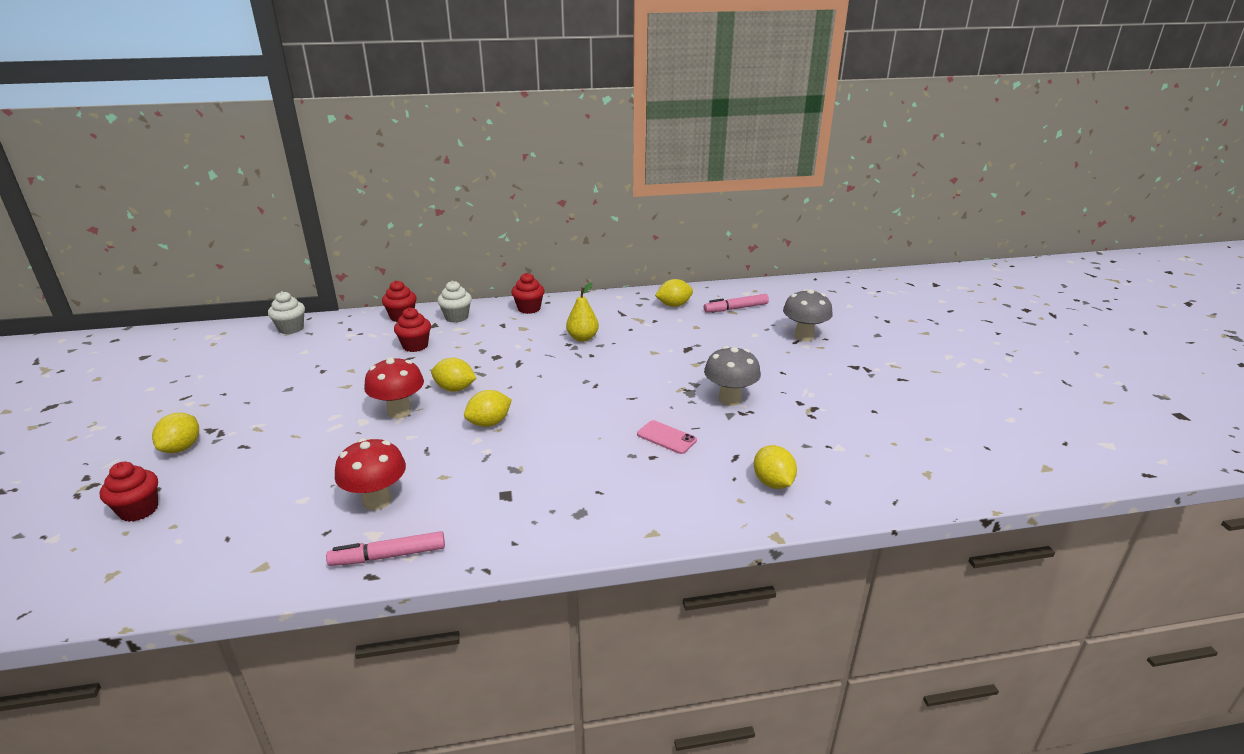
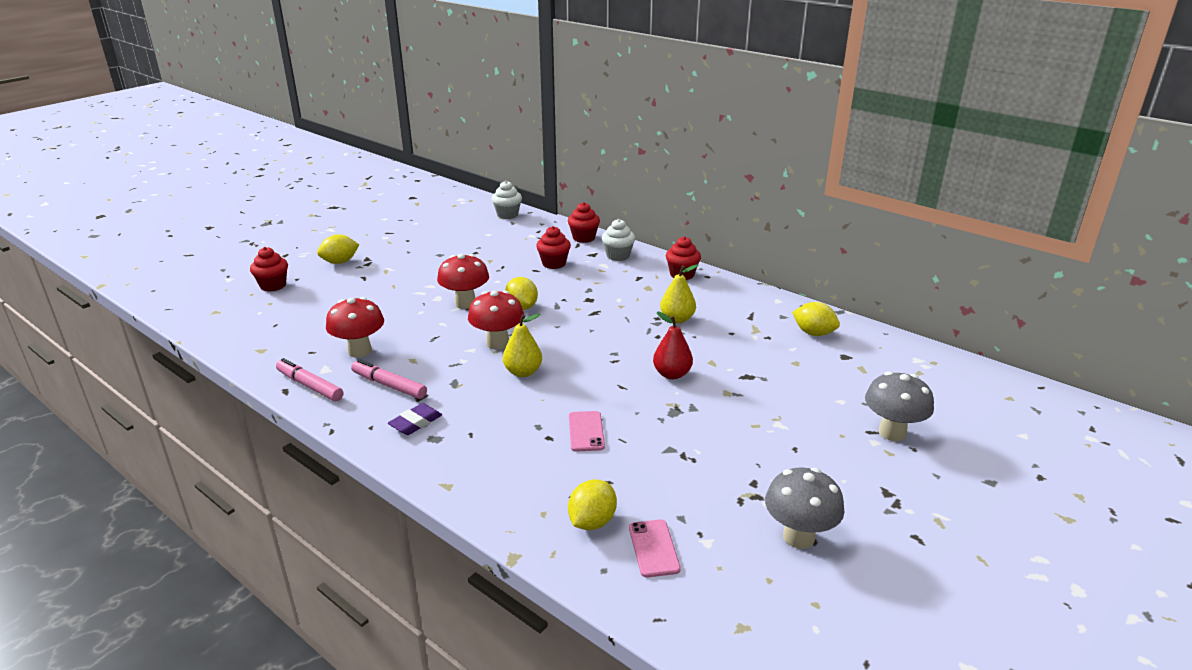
camera: 50 degrees right, 0 degrees up
(489, 423) = (497, 343): yellow lemon -> red mushroom
(544, 514) = (415, 423): none -> purple eraser
(550, 430) = (523, 372): none -> yellow pear
(646, 372) = (672, 374): none -> red pear
(729, 399) = (695, 438): grey mushroom -> grey mushroom (798, 537)
(736, 308) = (872, 368): pink marker -> pink marker (389, 385)
(825, 470) = (654, 548): none -> pink phone

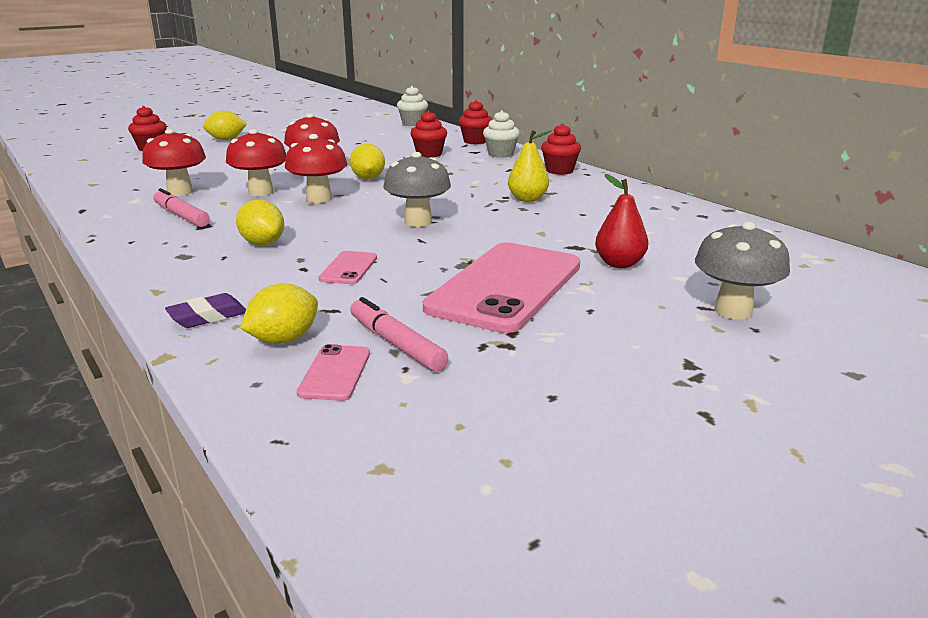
camera: 15 degrees right, 5 degrees down
(310, 386) = (107, 209): pink marker -> pink marker (396, 344)
(415, 423) = (177, 243): purple eraser -> purple eraser (208, 316)
(437, 341) = (261, 192): none -> red mushroom
(523, 372) = (324, 220): yellow pear -> none
(672, 374) = (486, 237): red pear -> red pear (619, 264)
(721, 433) = (505, 286): none -> pink phone
(798, 537) = (533, 389): grey mushroom -> grey mushroom (418, 222)
(814, 333) = (683, 222): yellow lemon -> yellow lemon (262, 243)

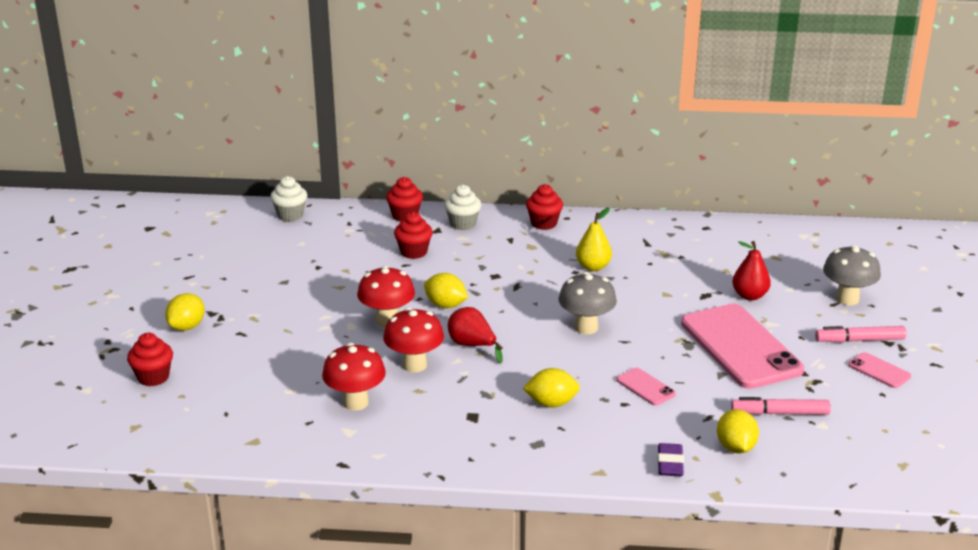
camera: 50 degrees left, 5 degrees up
(181, 216) = (432, 420): pink marker -> pink marker (859, 340)
(319, 199) = (472, 346): red mushroom -> red pear
(335, 373) = (796, 445): pink phone -> pink phone (879, 370)

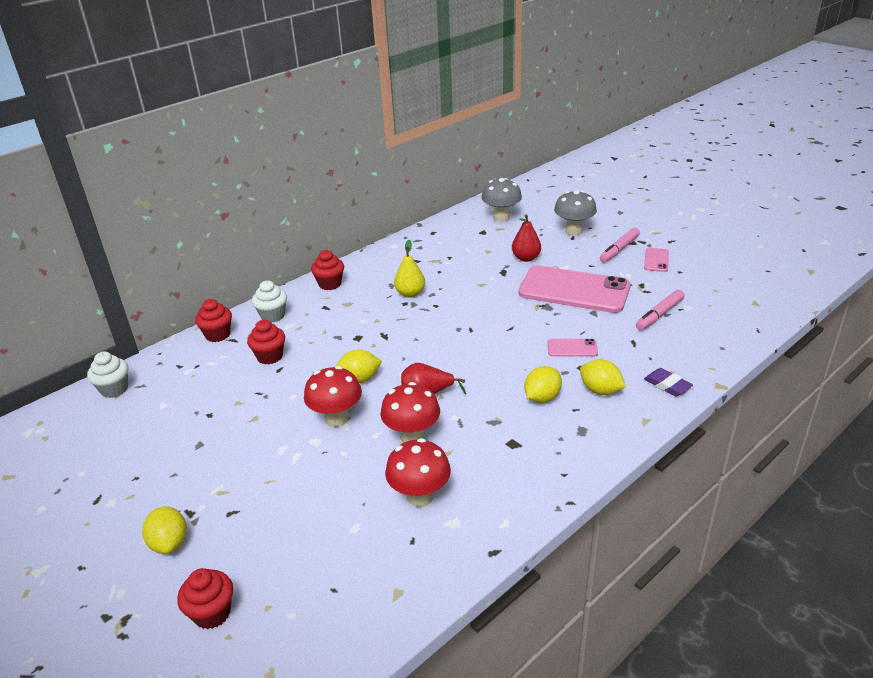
camera: 45 degrees left, 5 degrees up
(586, 327) = (474, 334): grey mushroom -> grey mushroom (501, 218)
(735, 447) = (677, 350): yellow lemon -> yellow lemon (600, 390)
(879, 370) = (656, 260): pink phone -> pink phone turned 75 degrees counterclockwise

